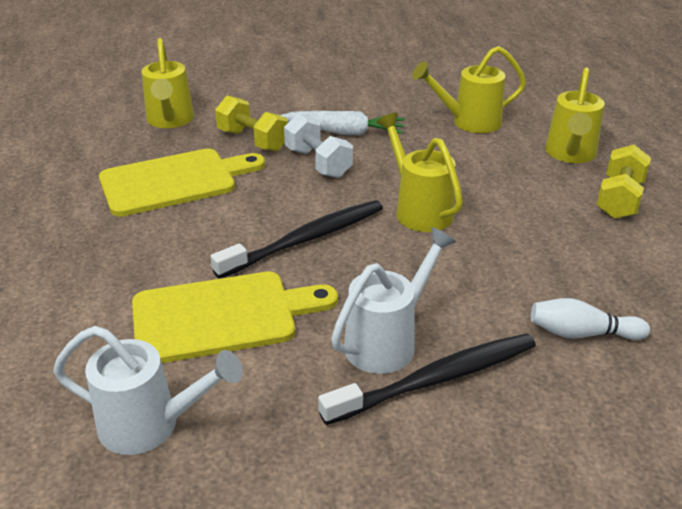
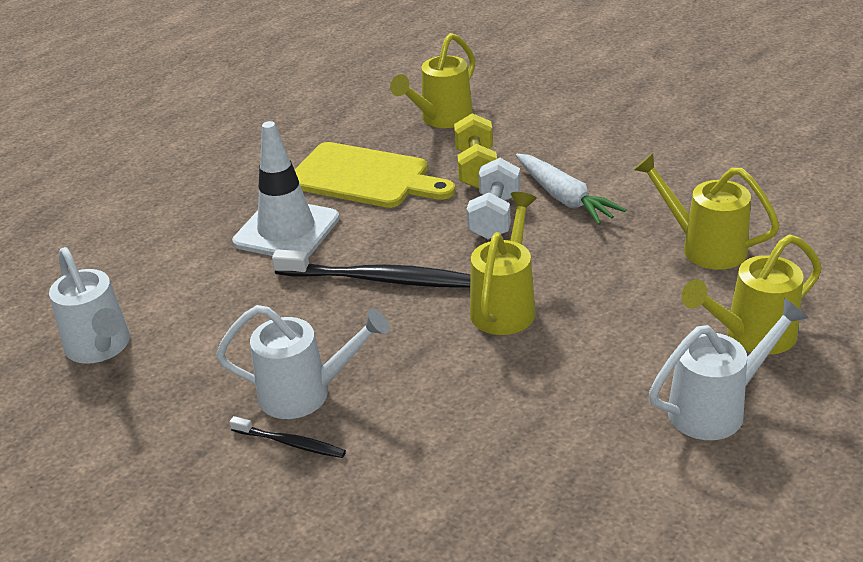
camera: 50 degrees right, 0 degrees up
(171, 246) = (286, 230): none -> white traffic cone
(222, 316) = (238, 304): yellow cutting board -> none
(436, 379) = (290, 443): black toothbrush -> black toothbrush, size x0.52
(582, 333) = (450, 492): white bowling pin -> none
(619, 199) = (715, 409): yellow dumbbell -> white watering can

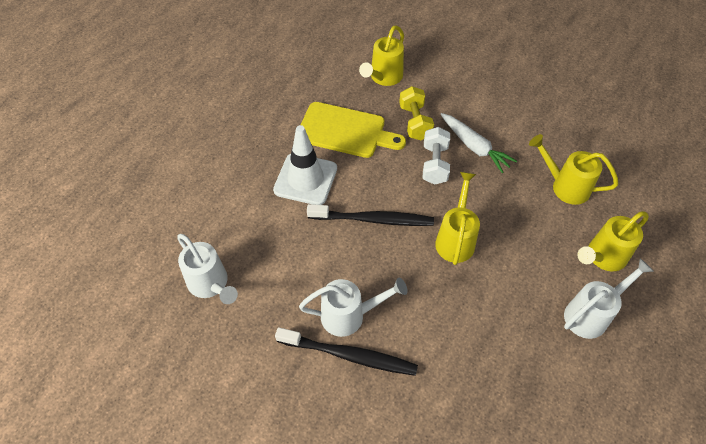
camera: 10 degrees left, 20 degrees up
(290, 443) = (349, 355): black toothbrush -> black toothbrush, size x1.92

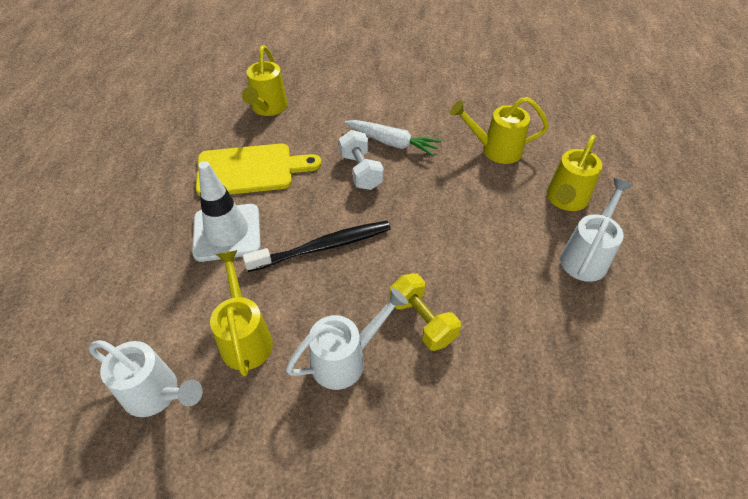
camera: 25 degrees left, 5 degrees down
(349, 355) = (367, 405): black toothbrush -> none
(415, 122) = (321, 139): yellow dumbbell -> yellow dumbbell (422, 321)
(455, 239) = (419, 235): yellow watering can -> yellow watering can (245, 338)

